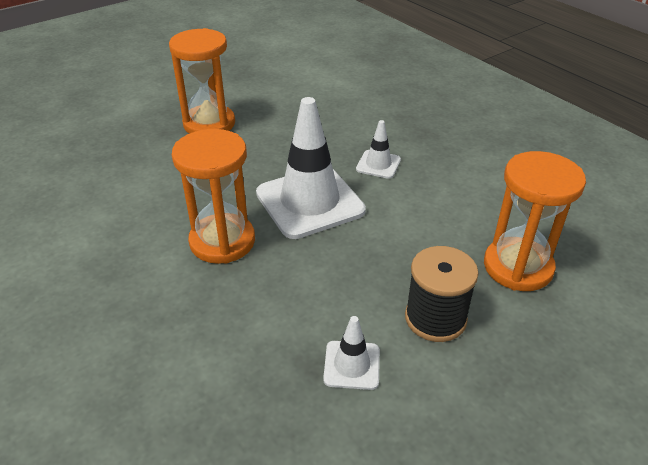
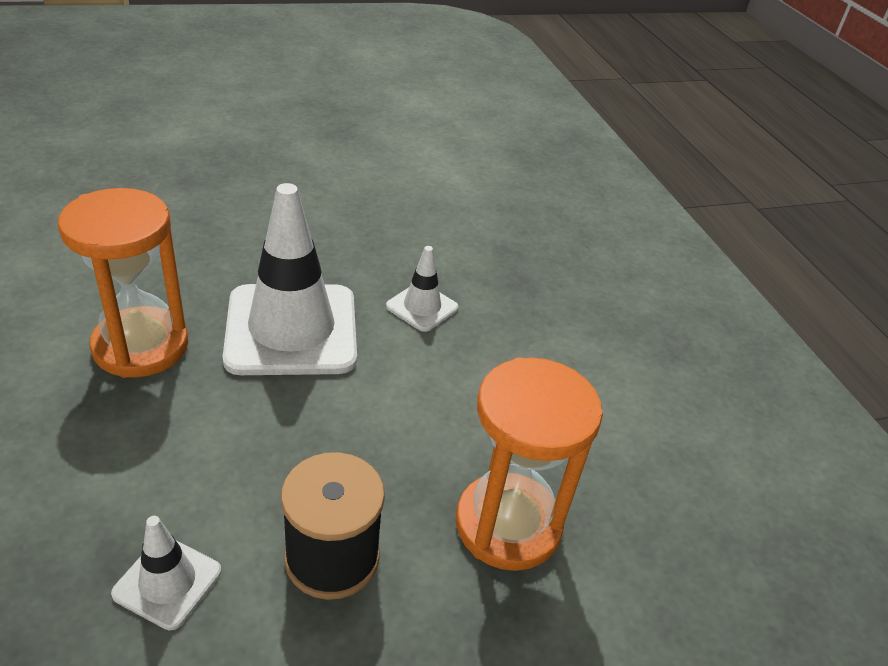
camera: 15 degrees right, 0 degrees up
(209, 124) = (247, 185): orange hourglass -> none

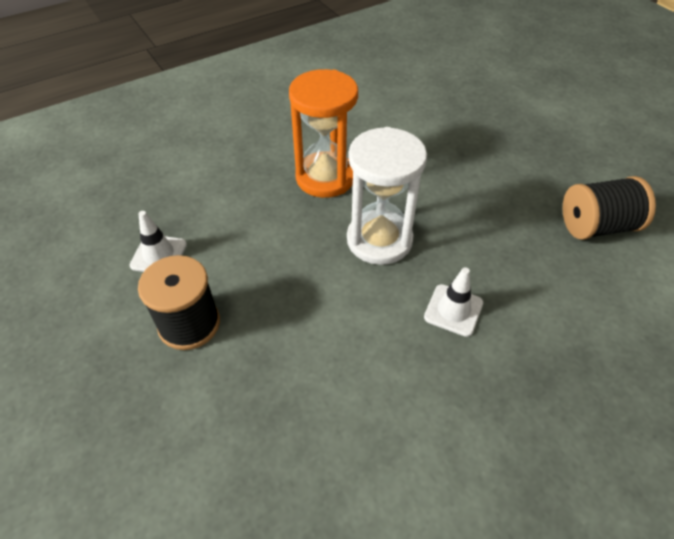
camera: 80 degrees right, 10 degrees up
(291, 330) = (379, 240): white traffic cone -> white hourglass
(366, 181) = (596, 226): none -> black spool
(508, 524) = (241, 425): orange hourglass -> none

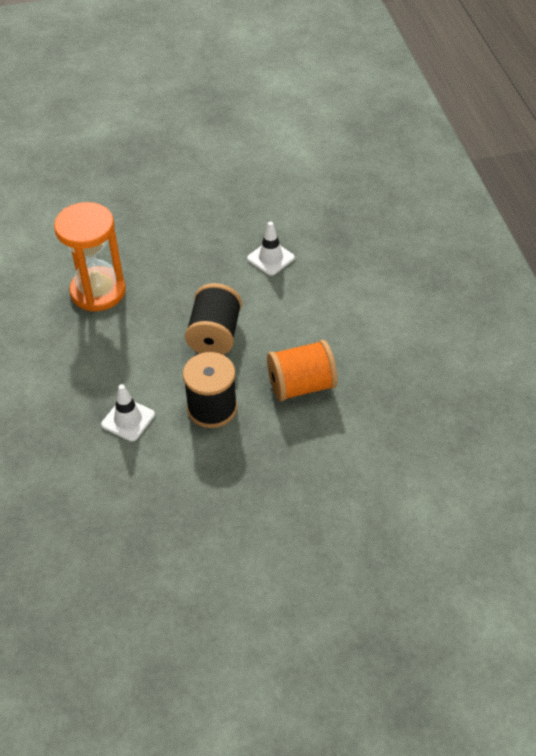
camera: 70 degrees left, 0 degrees up
(247, 411) = (301, 386): none -> orange spool
(379, 240) = (187, 277): white hourglass -> none
(596, 226) = (237, 160): black spool -> black spool (215, 335)

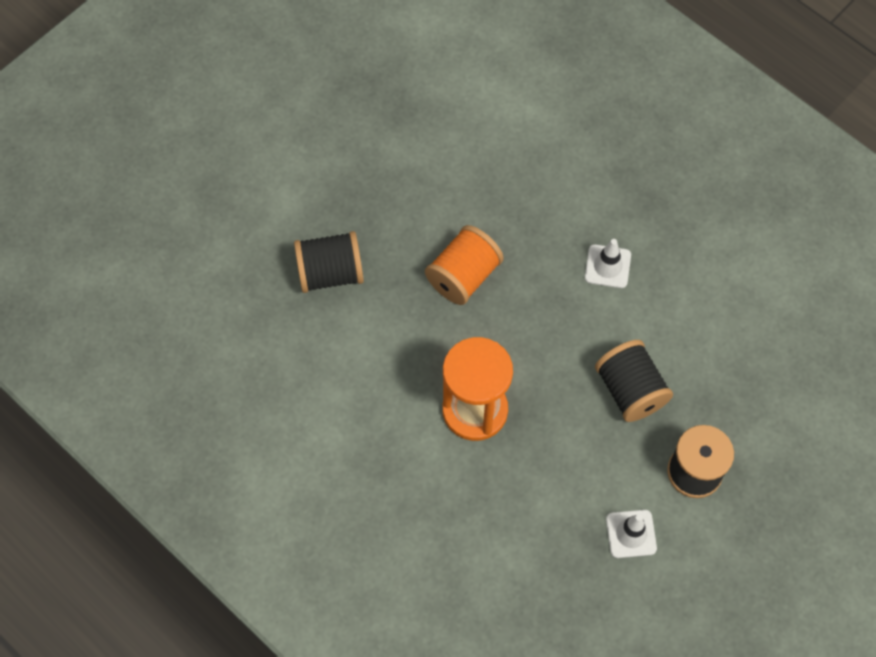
camera: 35 degrees left, 15 degrees up
(86, 176) = (330, 273): none -> black spool
(301, 386) = (752, 396): orange spool -> orange spool (463, 276)

